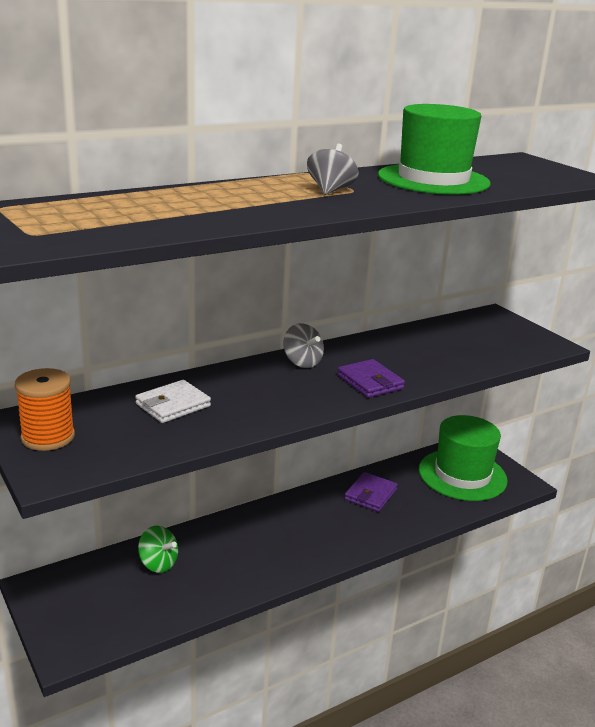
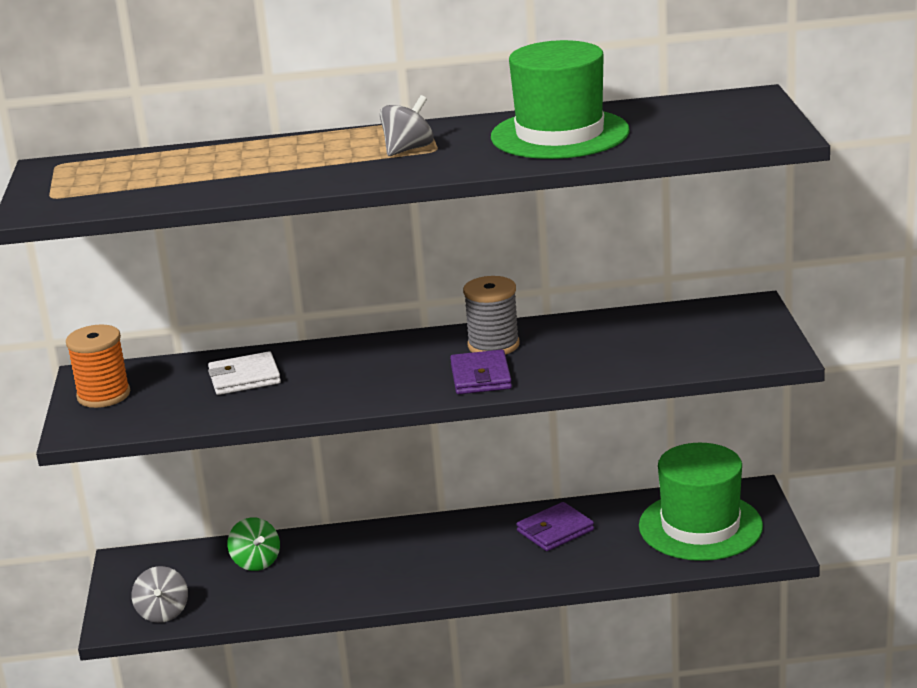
camera: 30 degrees right, 0 degrees up
(302, 362) = (428, 345): grey spinning top -> grey spinning top (163, 612)
(352, 357) = (493, 345): none -> grey spool

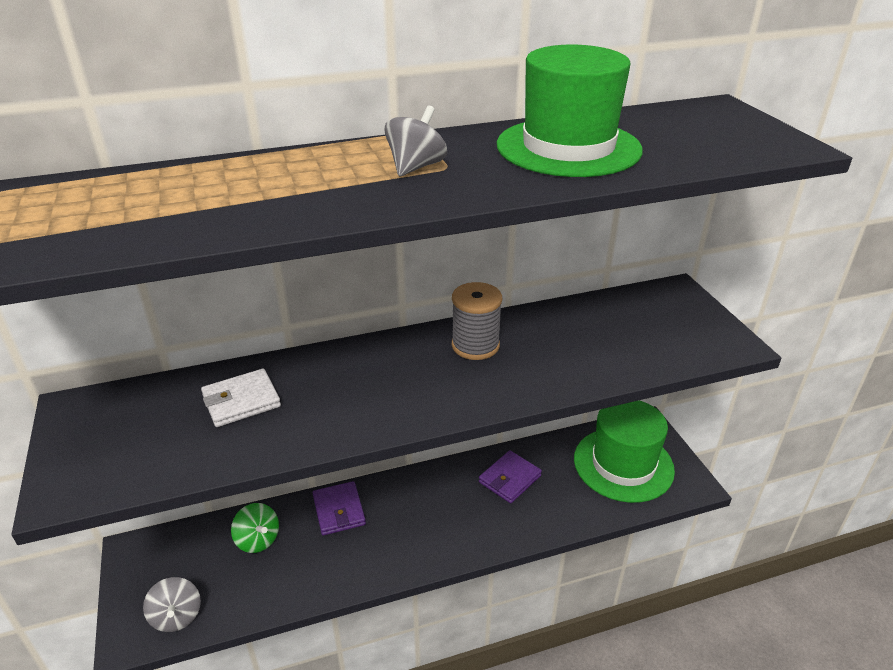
camera: 15 degrees left, 10 degrees up
(103, 395) = (90, 435): orange spool -> none
(481, 377) = (479, 386): purple wallet -> purple wallet (339, 510)

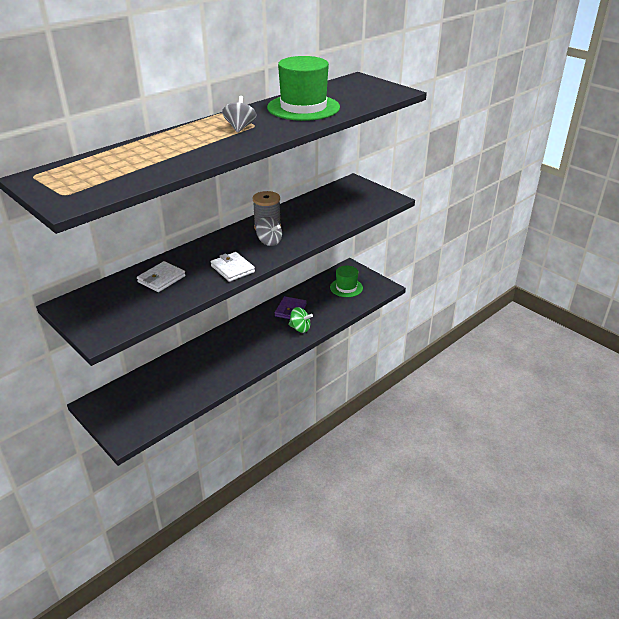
camera: 25 degrees left, 0 degrees up
(177, 616) = (144, 421): grey spinning top -> grey spinning top (269, 242)
(258, 540) = (166, 376): green spinning top -> green spinning top (300, 328)
(339, 510) = (204, 350): purple wallet -> none
(363, 416) = (232, 269): none -> white wallet
(623, 464) = (346, 287): green hat -> green hat, size x0.58

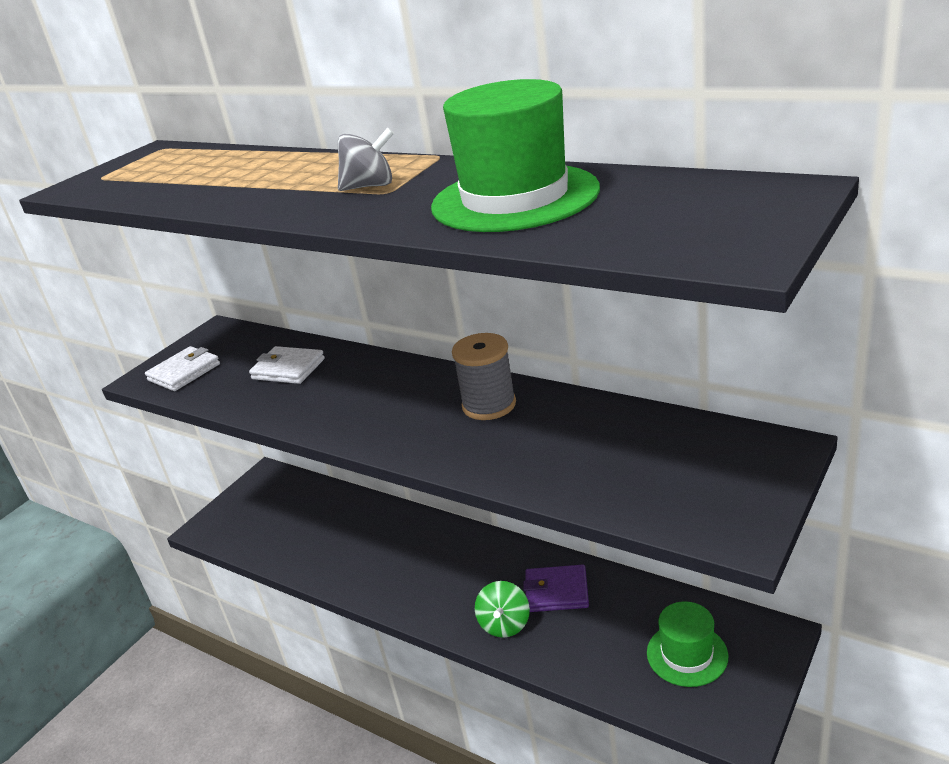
camera: 80 degrees right, 5 degrees down
(232, 269) = (330, 417): white wallet -> white wallet (184, 372)
(269, 242) = (435, 423): grey spinning top -> none

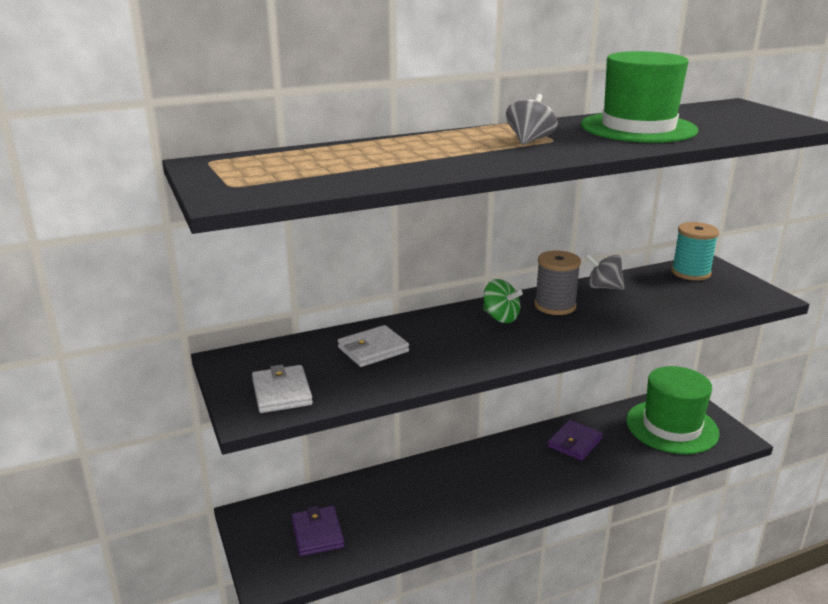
camera: 60 degrees left, 5 degrees down
(272, 518) = (317, 533): none -> purple wallet
(505, 624) = (583, 474): green spinning top -> green spinning top (500, 317)
(581, 410) = (603, 287): none -> grey spinning top
(687, 654) = (671, 427): green hat -> green hat, size x1.71
(727, 447) = (690, 273): none -> turquoise spool

